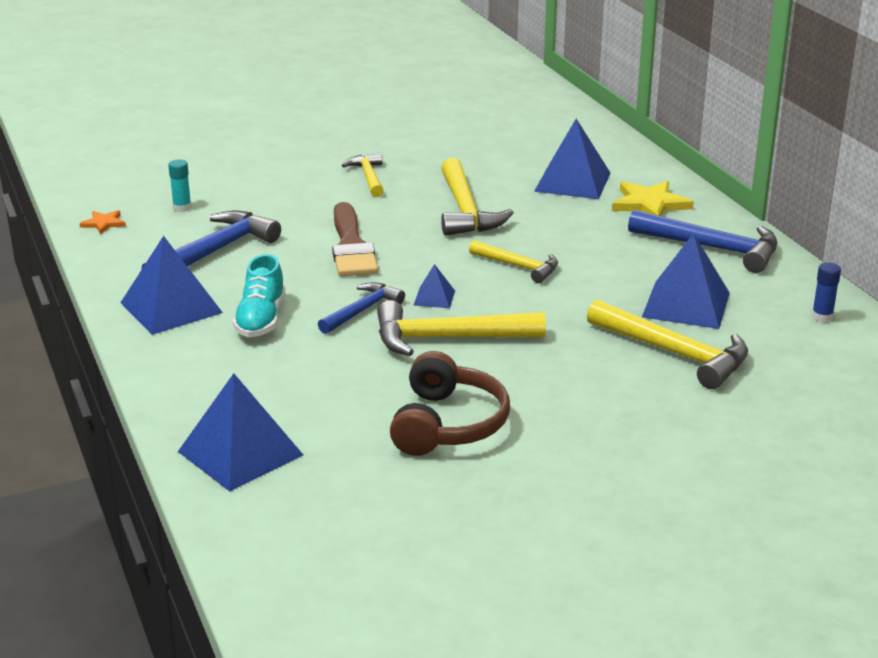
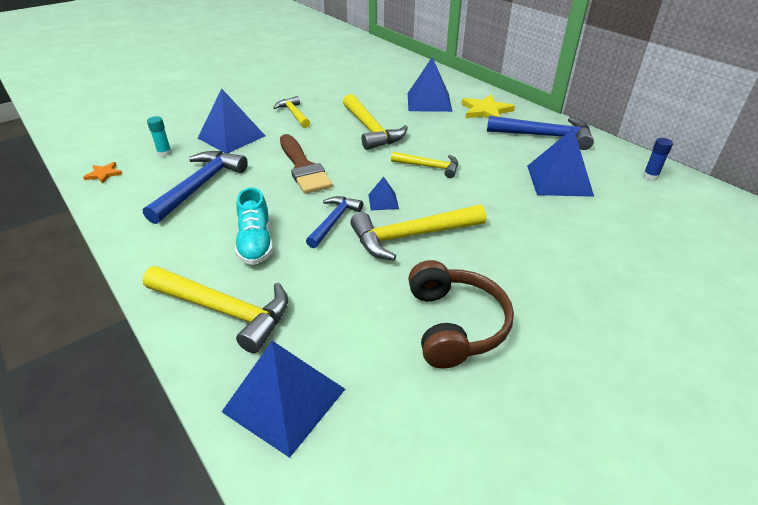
camera: 15 degrees left, 10 degrees up
(171, 307) = (176, 243): blue pyramid -> blue pyramid (231, 137)
(674, 353) = (580, 222): yellow hammer -> yellow hammer (224, 310)

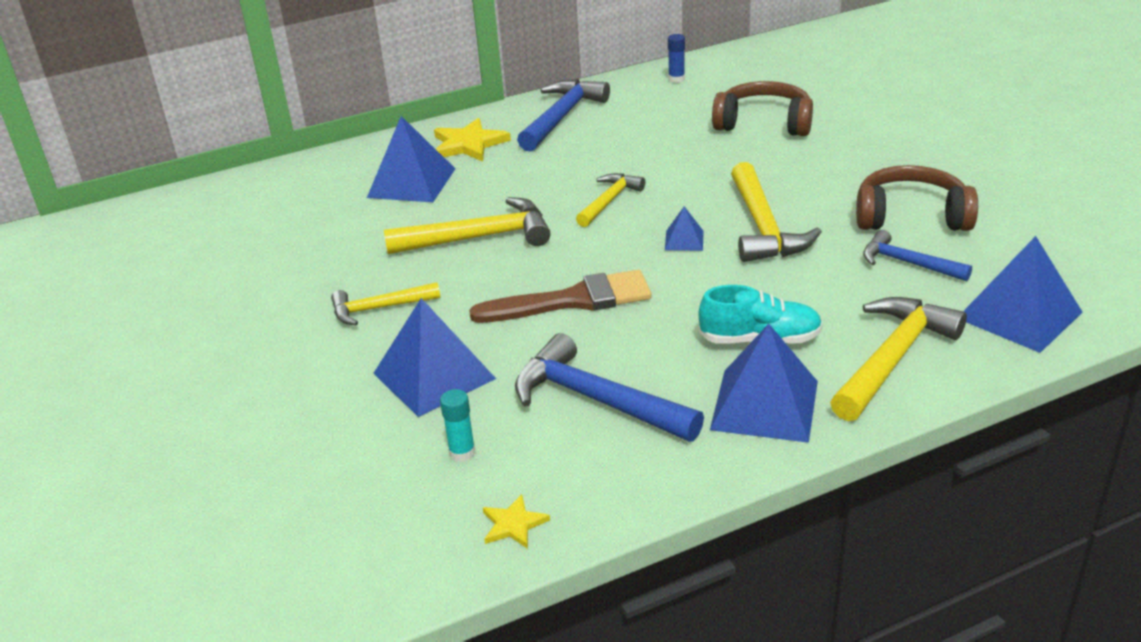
camera: 75 degrees left, 5 degrees down
(104, 174) = (513, 524): orange star -> yellow star
(334, 221) = (722, 278): blue hammer -> blue hammer (908, 263)
(559, 180) = (669, 126): blue pyramid -> blue pyramid (765, 405)
(597, 227) = (764, 123): none -> brown headphones

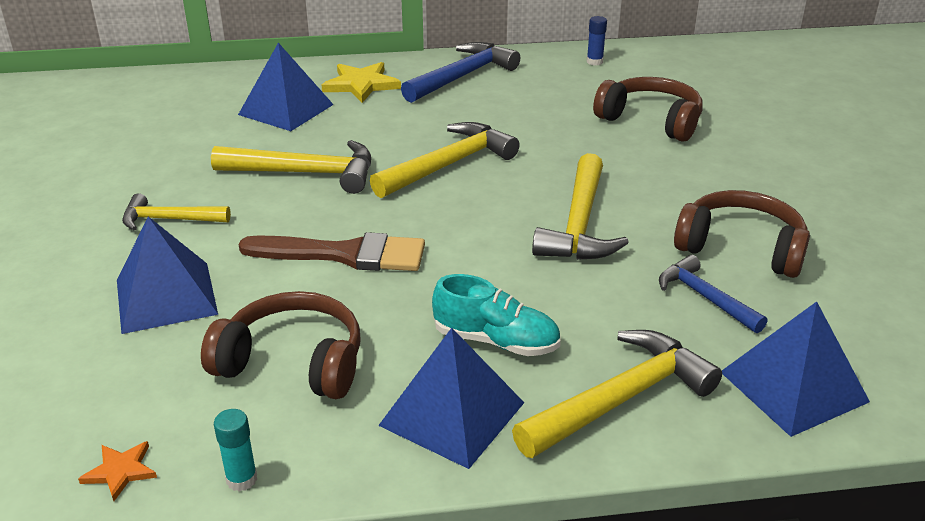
camera: 15 degrees right, 0 degrees up
(462, 453) = (131, 381): turquoise glue stick -> turquoise glue stick (242, 479)
(513, 524) = (120, 471): yellow star -> orange star
(597, 400) = (293, 362): blue hammer -> brown headphones
(609, 201) = (448, 165): yellow hammer -> yellow hammer, size x1.63
(684, 240) = (492, 219): blue pyramid -> none

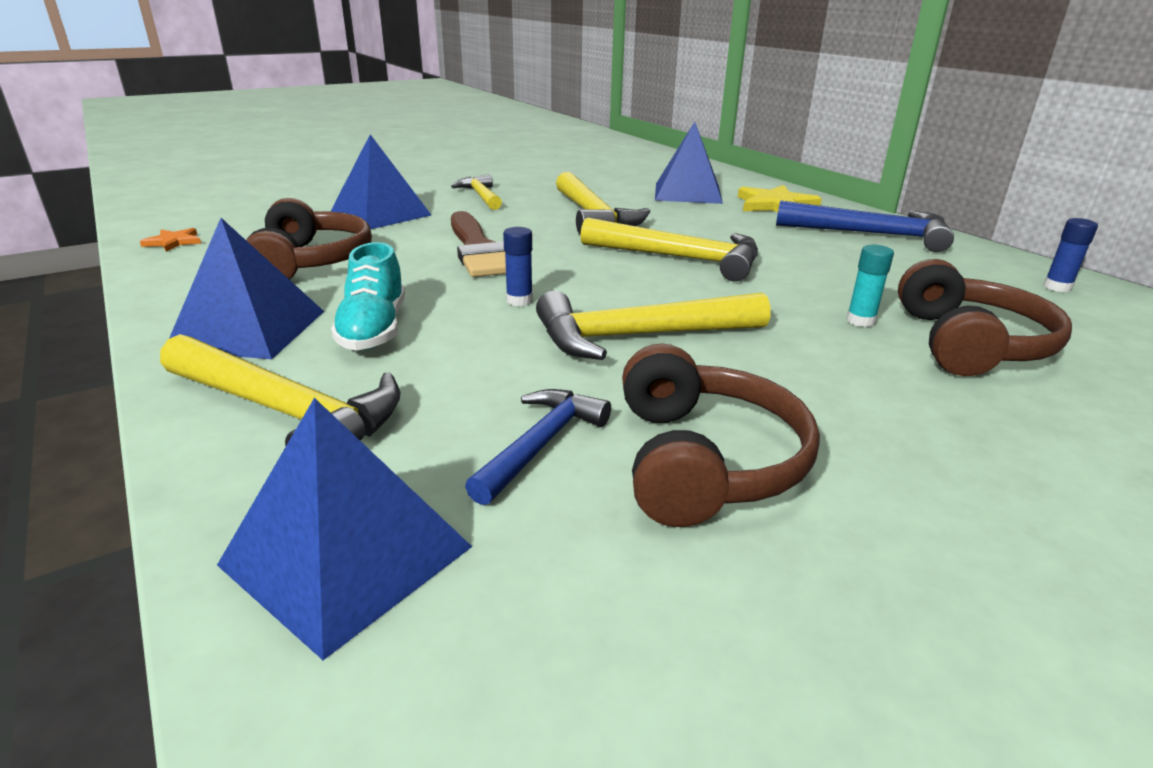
camera: 65 degrees right, 5 degrees down
(242, 479) = (160, 274): turquoise glue stick -> turquoise glue stick (860, 321)
(483, 258) = (519, 300): none -> blue glue stick

